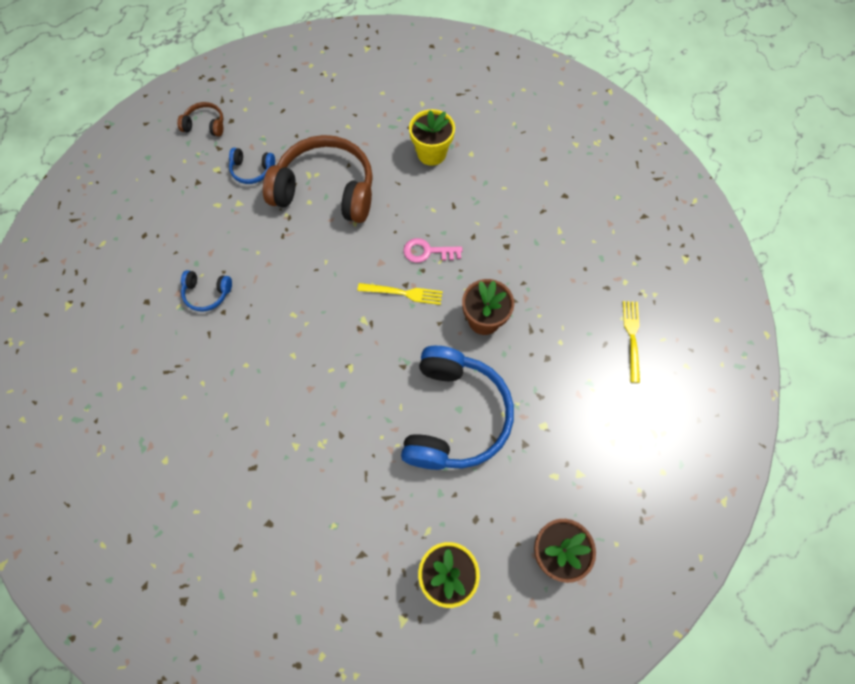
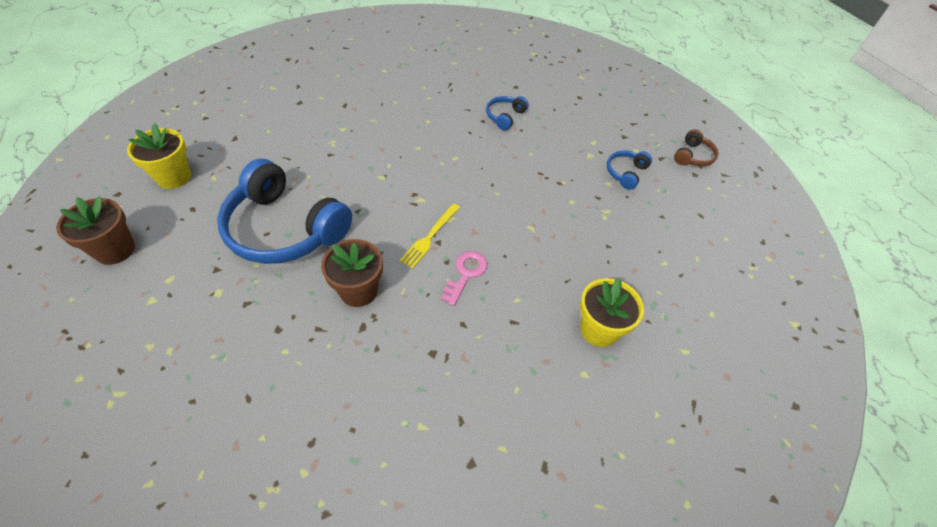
camera: 110 degrees right, 15 degrees down
(326, 190) = (581, 218): brown headphones -> none
(632, 336) = (232, 435): yellow fork -> none

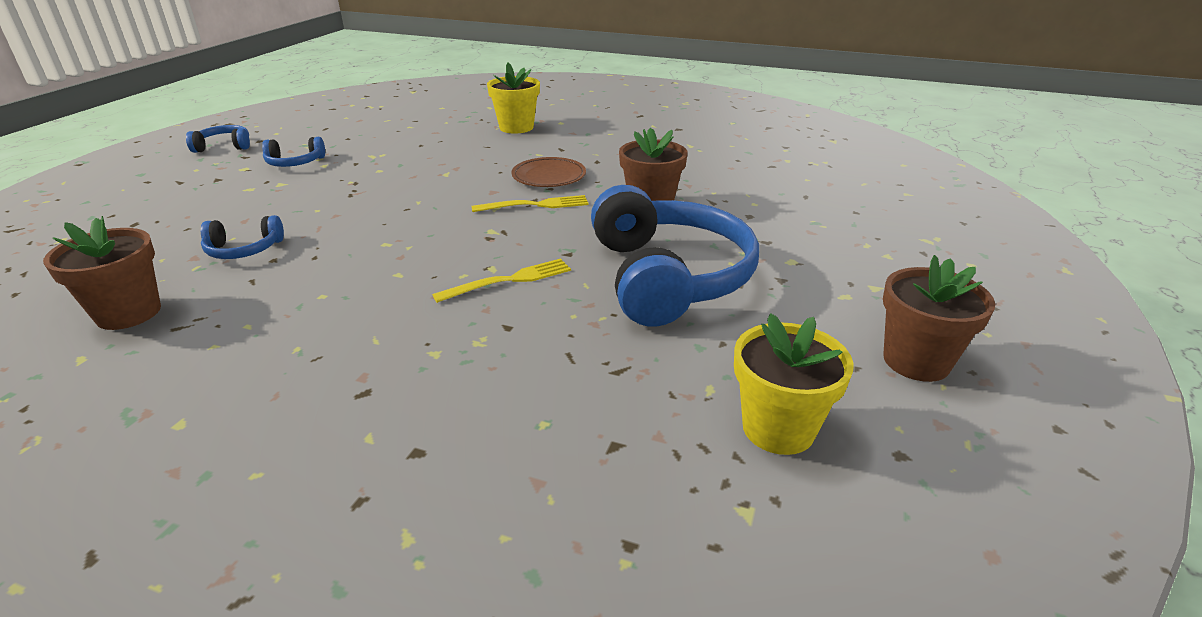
camera: 130 degrees left, 20 degrees down
(362, 176) = (510, 280): none -> yellow fork
(466, 274) = (549, 177): pink key -> brown plate
(477, 77) = (128, 313): none -> brown flower pot
(693, 156) = (224, 146): brown headphones -> blue headphones

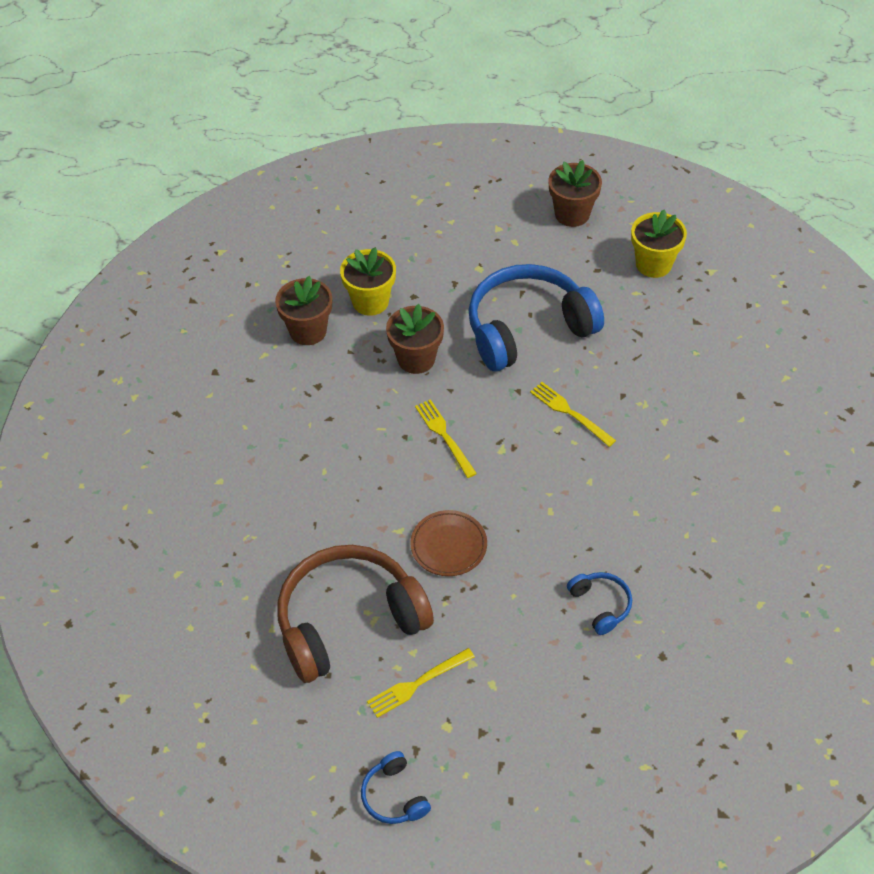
camera: 105 degrees left, 20 degrees up
(128, 313) = (708, 617): brown flower pot -> brown flower pot (308, 331)
(295, 163) = (416, 684): blue headphones -> yellow fork
(383, 148) = (349, 621): none -> brown headphones
(516, 127) = (248, 518): yellow flower pot -> yellow flower pot (370, 301)
(549, 177) = (380, 445): brown plate -> brown plate (448, 546)

